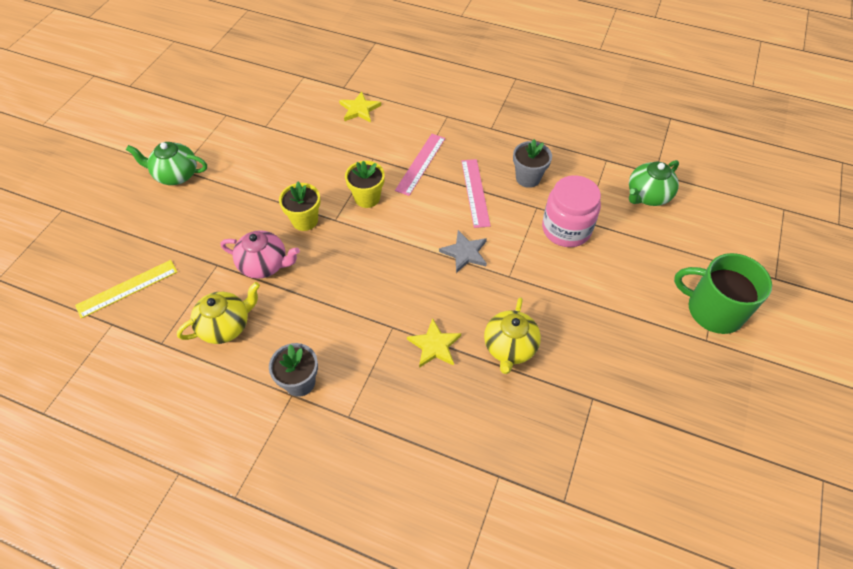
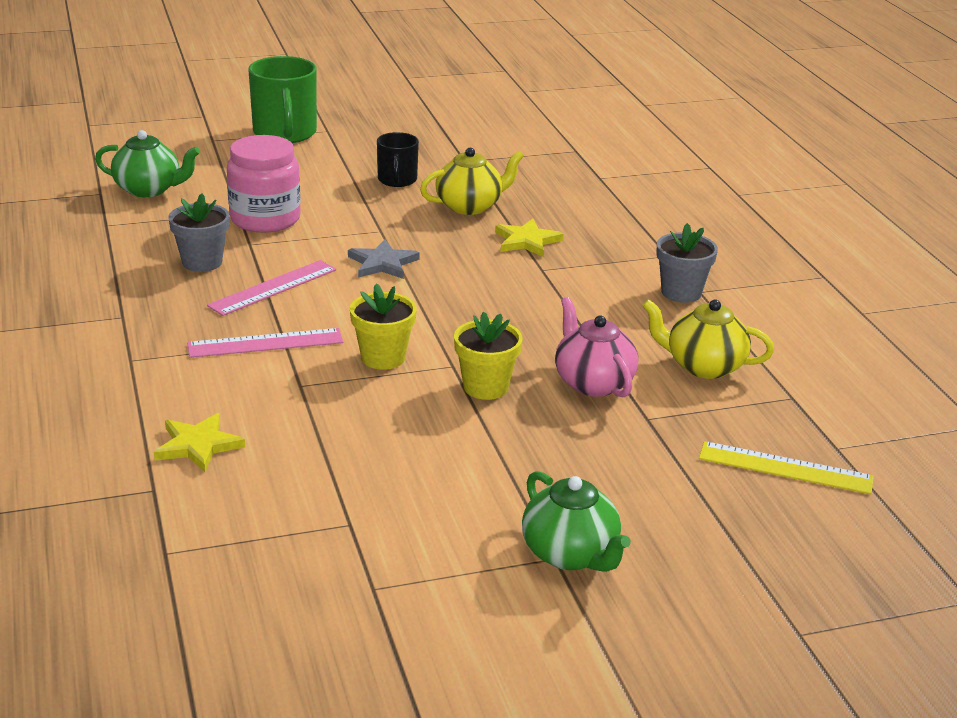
camera: 130 degrees left, 25 degrees down
(582, 330) = (397, 180): none -> black mug

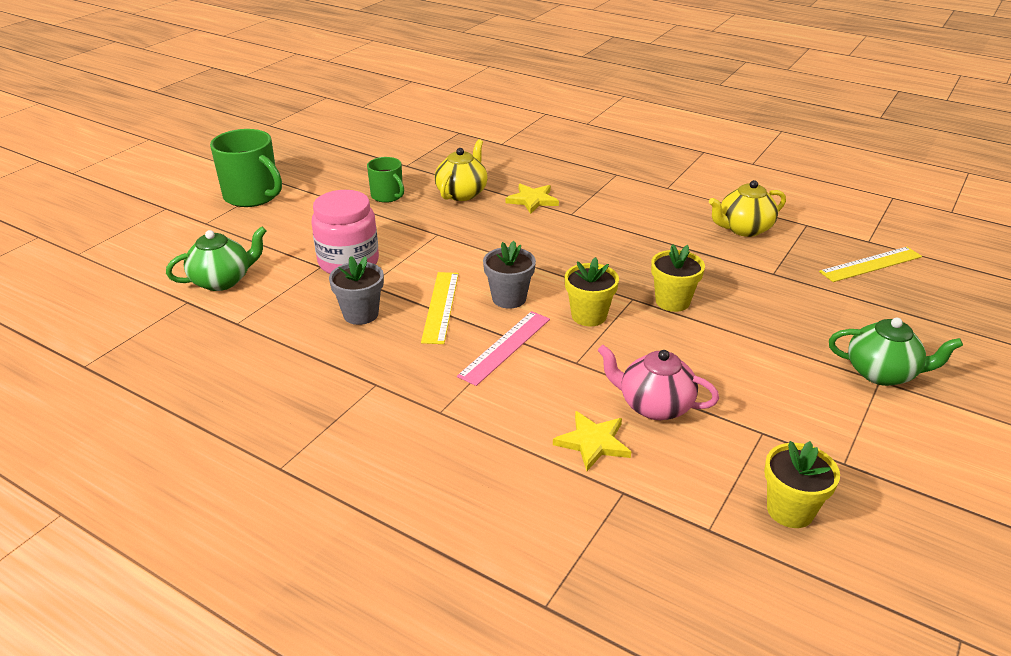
camera: 40 degrees left, 5 degrees up
(253, 585) = (790, 510): none -> yellow flower pot
(273, 287) = (440, 306): pink ruler -> yellow ruler
(383, 263) = (478, 255): grey star -> none
(397, 180) = (387, 196): black mug -> green mug
(593, 382) = (715, 267): pink teapot -> pink teapot (654, 405)
(681, 292) = (661, 192): grey flower pot -> grey flower pot (509, 298)

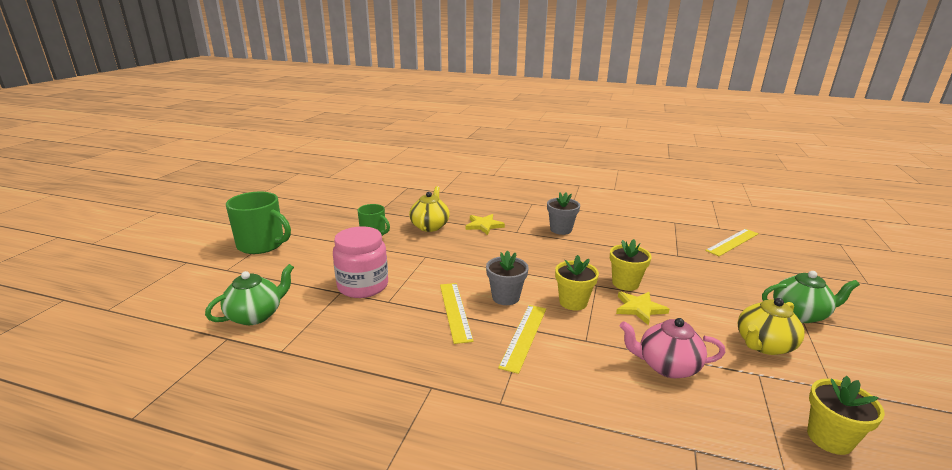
camera: 15 degrees left, 10 degrees down
(361, 314) = (391, 327): grey flower pot -> grey flower pot (561, 229)
(505, 347) = (524, 336): pink ruler -> yellow ruler
(593, 442) = (641, 407): yellow star -> yellow star (639, 308)
(743, 229) = (637, 229): yellow teapot -> yellow teapot (763, 345)

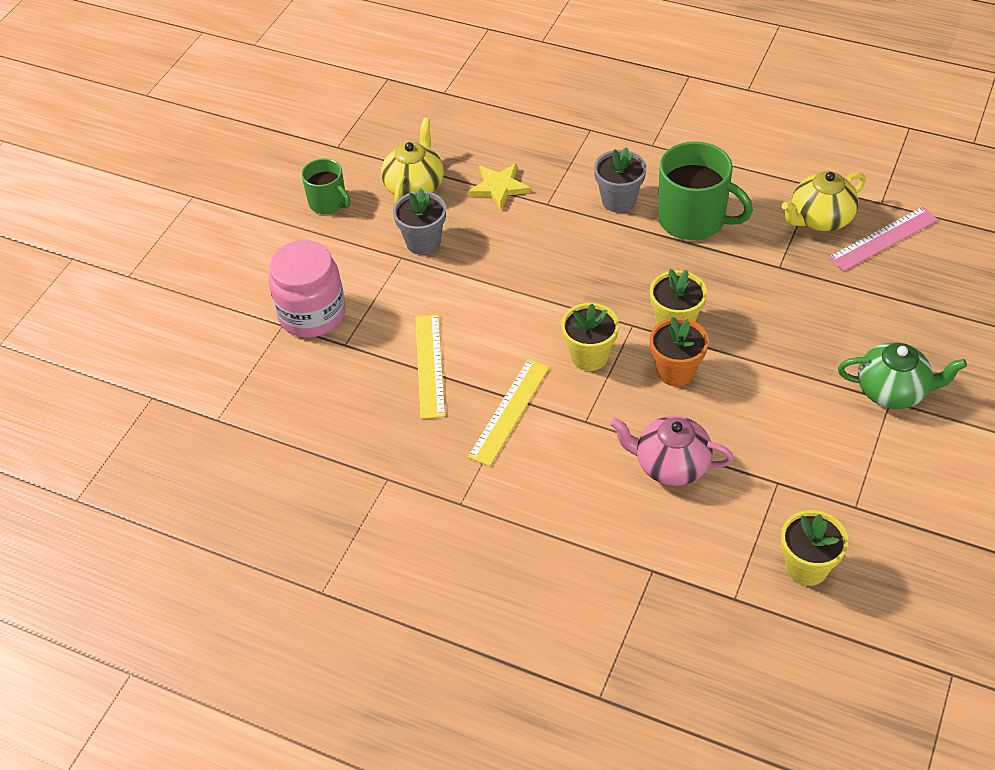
camera: 10 degrees right, 25 degrees up
(256, 315) = (180, 362): green teapot -> none
(262, 245) = (168, 224): green mug -> green mug (693, 219)
(505, 297) = (500, 343): grey flower pot -> grey flower pot (423, 242)
(639, 308) = (675, 371): yellow star -> orange flower pot
(732, 242) = (883, 239): yellow ruler -> pink ruler
(763, 345) = (810, 440): yellow teapot -> yellow teapot (820, 219)

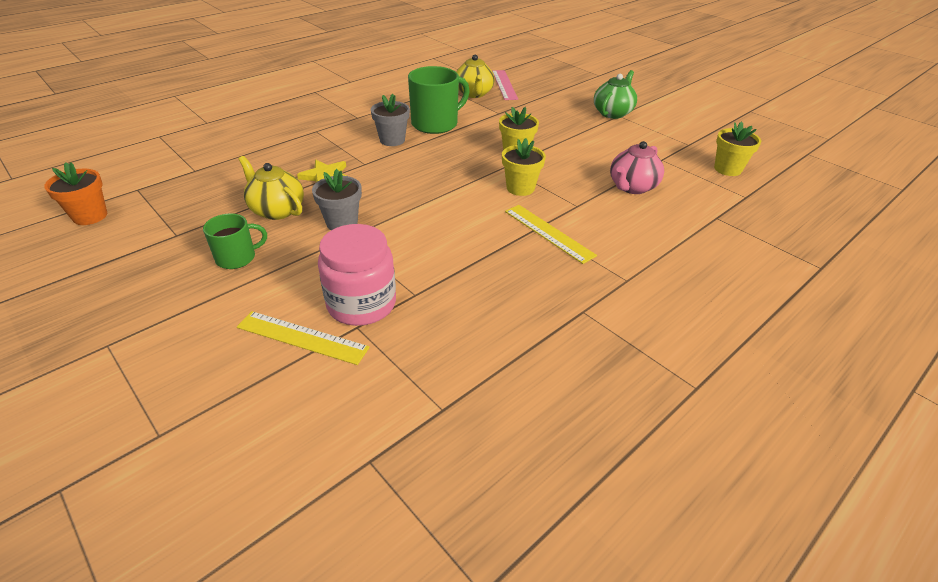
camera: 70 degrees left, 10 degrees down
(429, 365) = (476, 256): yellow ruler -> yellow ruler (302, 337)
(675, 371) = (556, 164): orange flower pot -> orange flower pot (90, 216)

